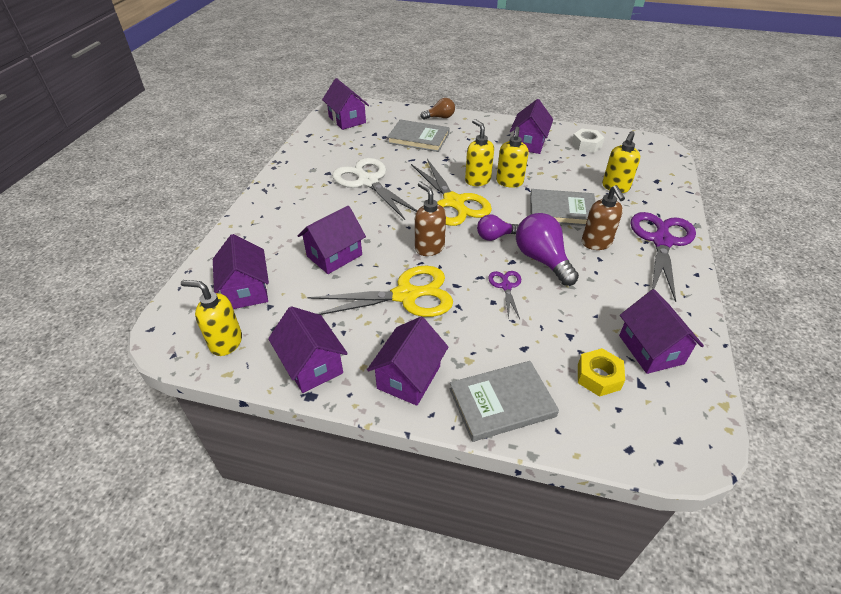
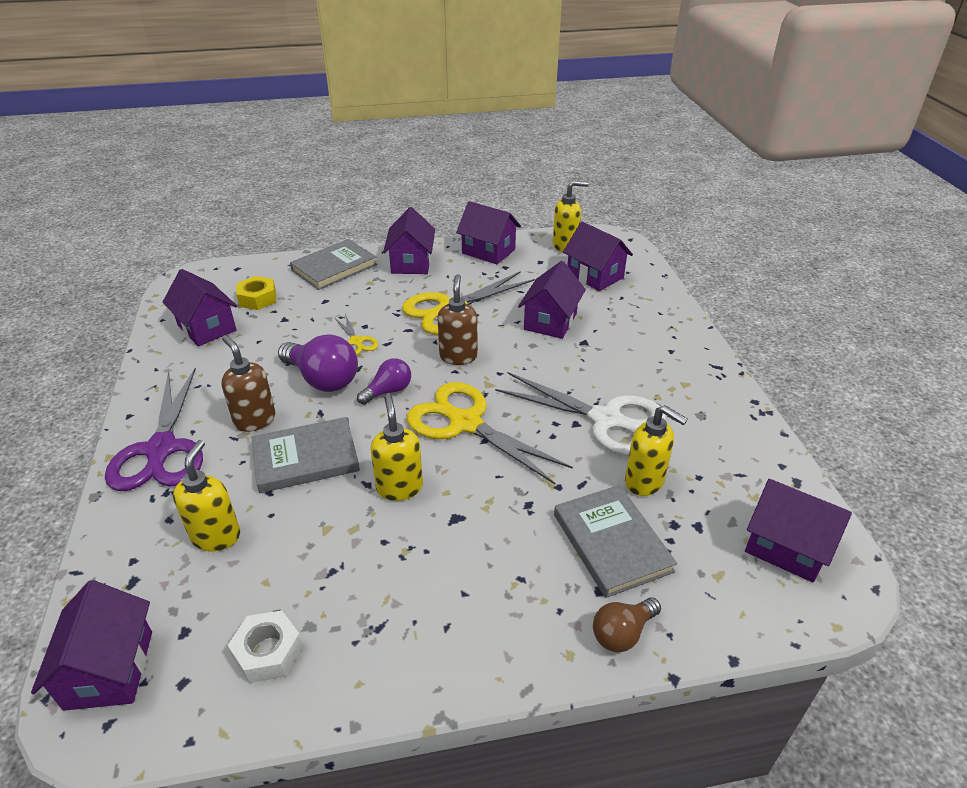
camera: 155 degrees right, 5 degrees down
(418, 138) = (612, 542): grey book -> grey book turned 75 degrees clockwise
(429, 248) = (458, 356): brown soap dispenser -> brown soap dispenser turned 120 degrees counterclockwise
(477, 180) = (452, 474): yellow soap dispenser -> yellow soap dispenser (645, 482)
(506, 286) = (356, 342): purple scissors -> yellow scissors
(528, 143) = (395, 609): purple house -> purple house (109, 669)

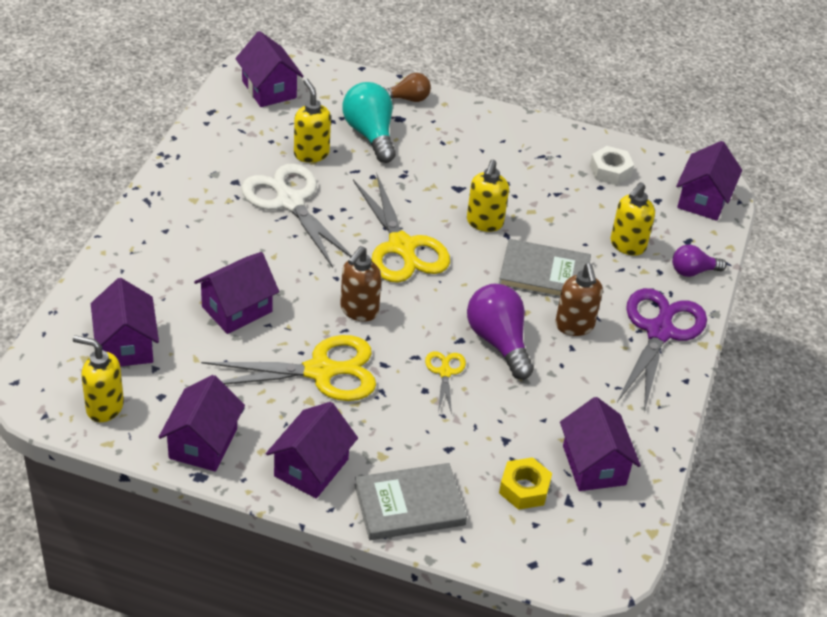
camera: 155 degrees left, 5 degrees up
(388, 391) = (446, 303): purple light bulb -> purple light bulb (693, 271)
(488, 251) = (203, 443): purple house -> purple house turned 45 degrees clockwise
(612, 542) = (370, 134): grey book -> turquoise light bulb

